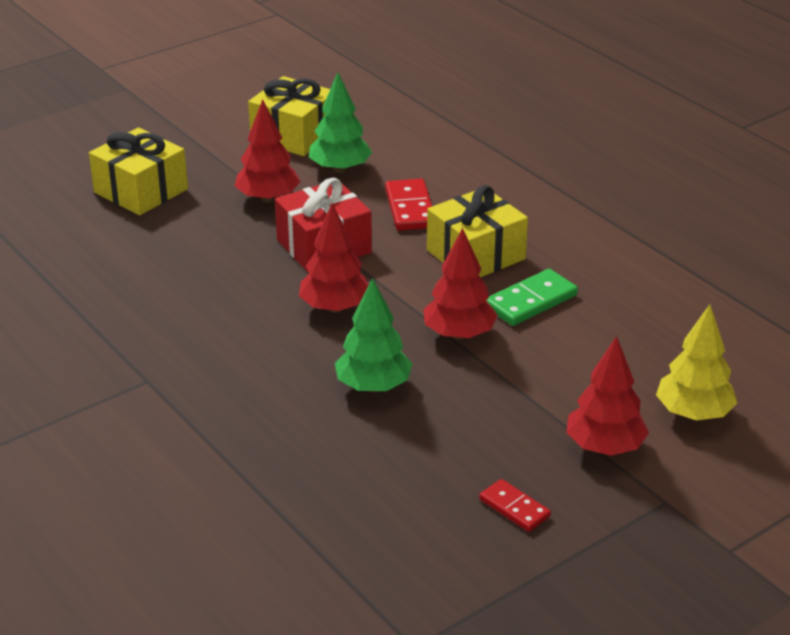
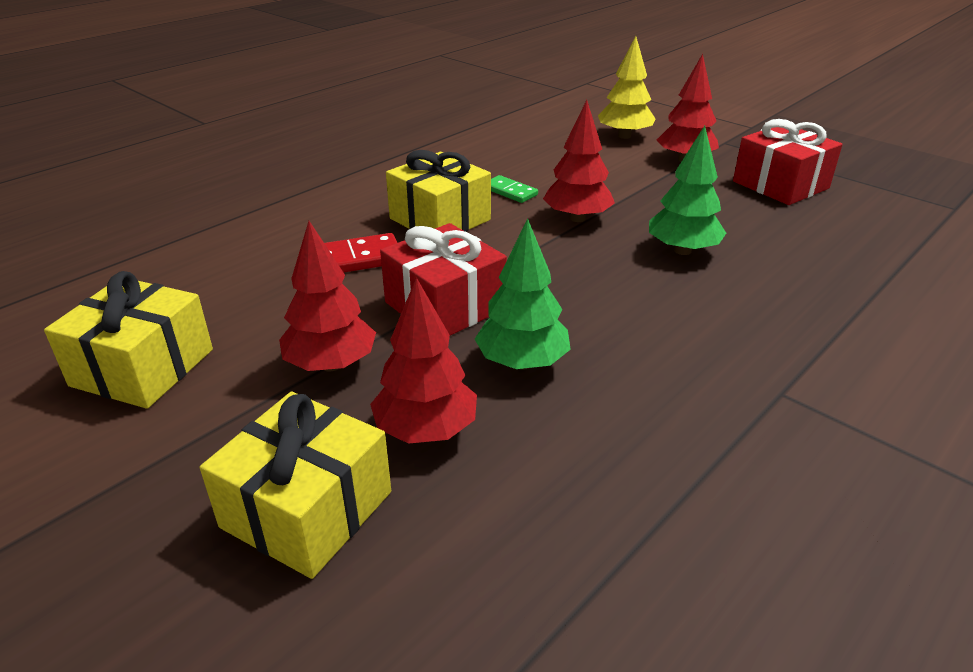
camera: 100 degrees left, 0 degrees up
(335, 308) = (566, 284): red tree -> red tree (426, 430)
(340, 169) = (254, 316): green tree -> green tree (522, 362)
(514, 508) = (780, 185): red domino -> red gift
(530, 301) = (510, 192): green domino -> green domino, size x0.65

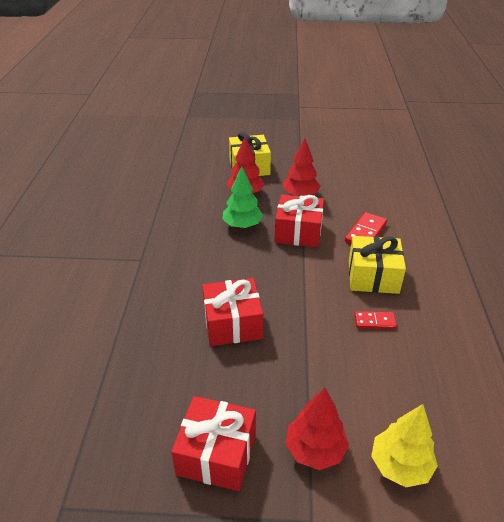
camera: 140 degrees right, 5 degrees up
(143, 367) = (349, 169): yellow gift -> none
(510, 192) = (374, 321): green domino -> red domino
(577, 218) = (311, 319): red tree -> none
(682, 250) = (232, 324): green tree -> red gift

